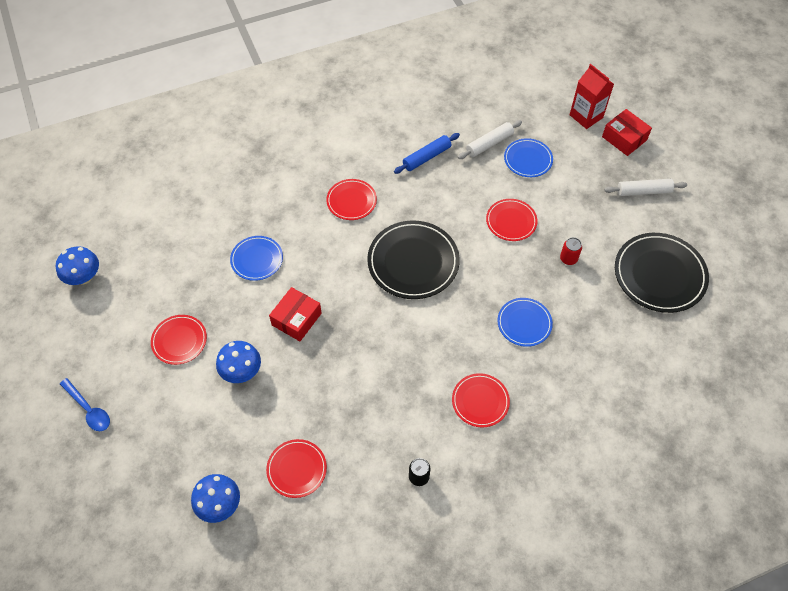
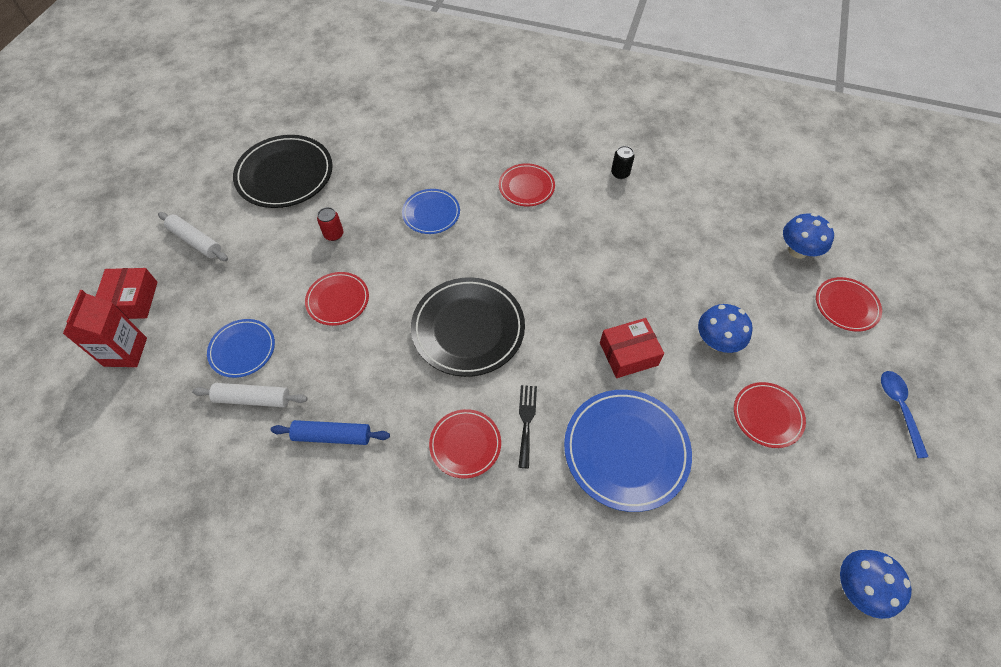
camera: 140 degrees left, 0 degrees up
(257, 259) = (626, 450): blue plate -> blue plate, size x1.74
(297, 469) = (715, 235): red plate -> red plate (846, 306)
(328, 235) = (526, 421): none -> black fork

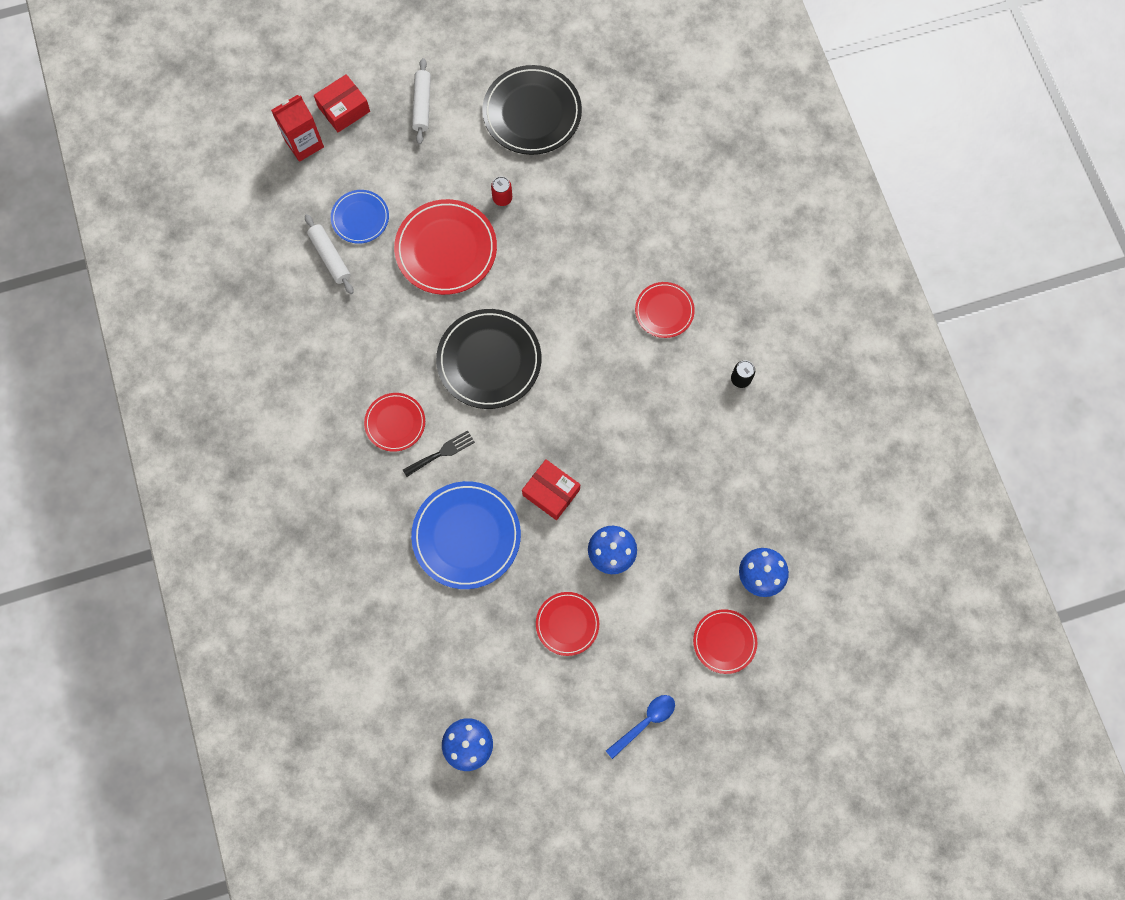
camera: 55 degrees right, 15 degrees up
(332, 436) = (340, 330): blue rolling pin -> none
(338, 300) = (446, 249): red plate -> red plate, size x1.74
(431, 213) = (578, 255): blue plate -> none

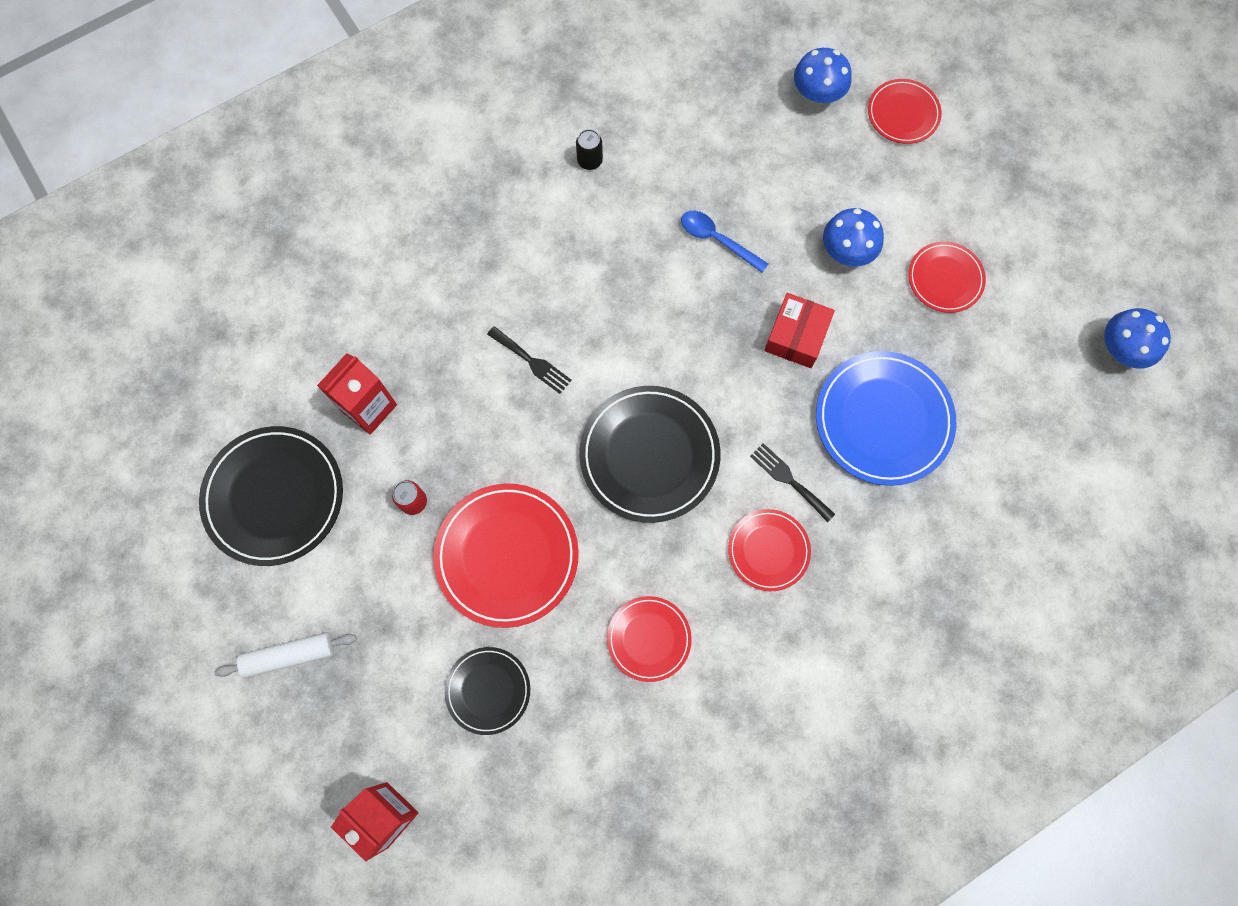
camera: 105 degrees left, 0 degrees up
(330, 257) = (558, 715): white rolling pin -> none
(344, 109) = (318, 771): red box -> none
(360, 218) = (488, 690): blue plate -> black plate
(579, 183) = (369, 407): none -> red carton
(583, 298) = (532, 362): none -> black fork
(645, 722) = (1020, 172): blue spoon -> blue spoon (717, 239)
(664, 311) = (525, 263): red plate -> red plate (649, 639)

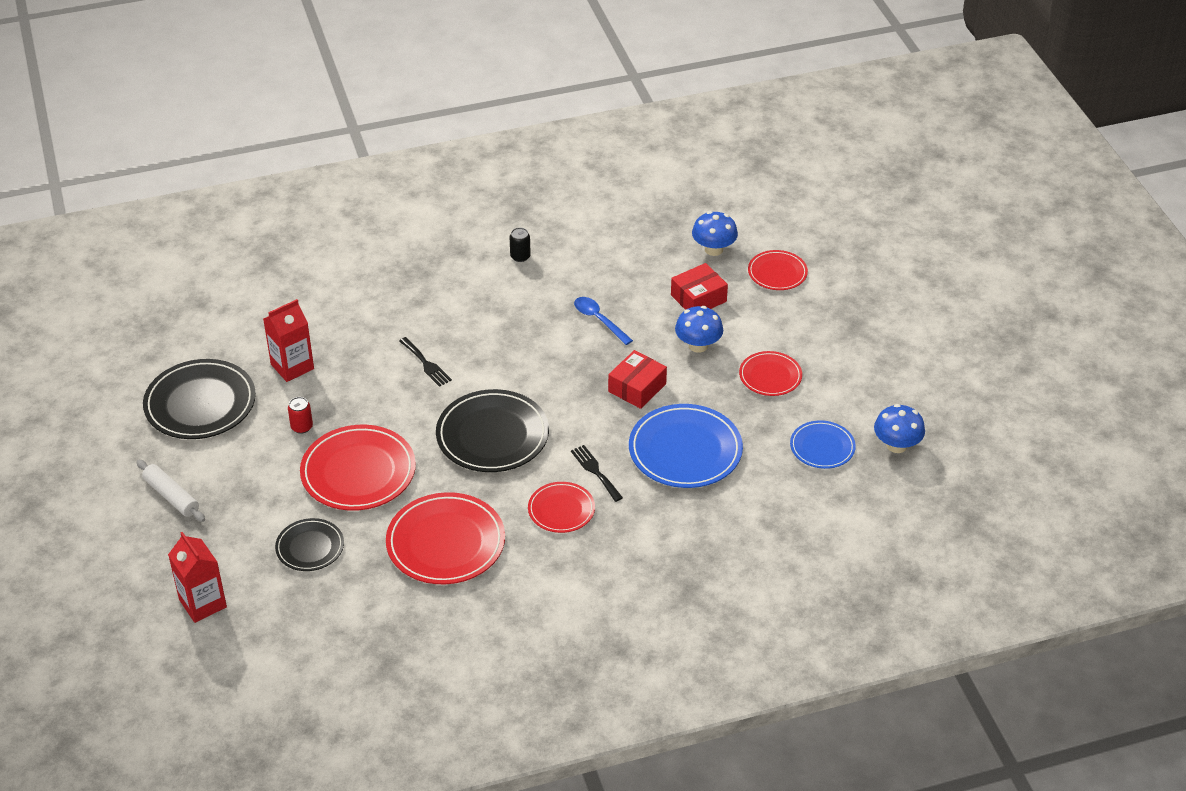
camera: 15 degrees right, 30 degrees down
(290, 656) = (171, 496): white rolling pin -> white rolling pin turned 45 degrees clockwise
(649, 639) = (446, 543): red plate -> red plate, size x1.74
(823, 176) = (698, 298): none -> red box
(1038, 374) = (822, 447): none -> blue plate

